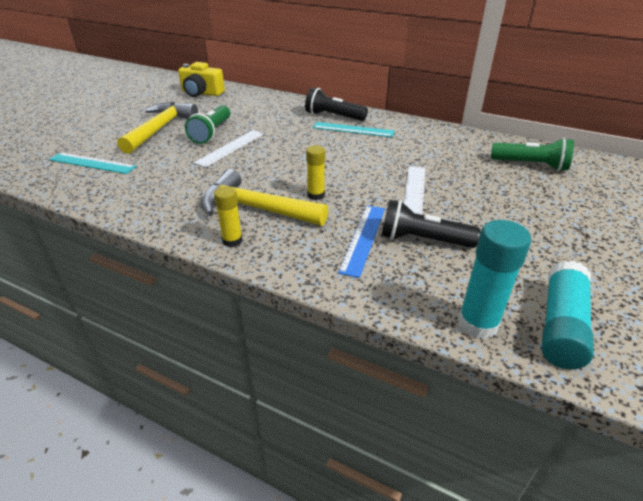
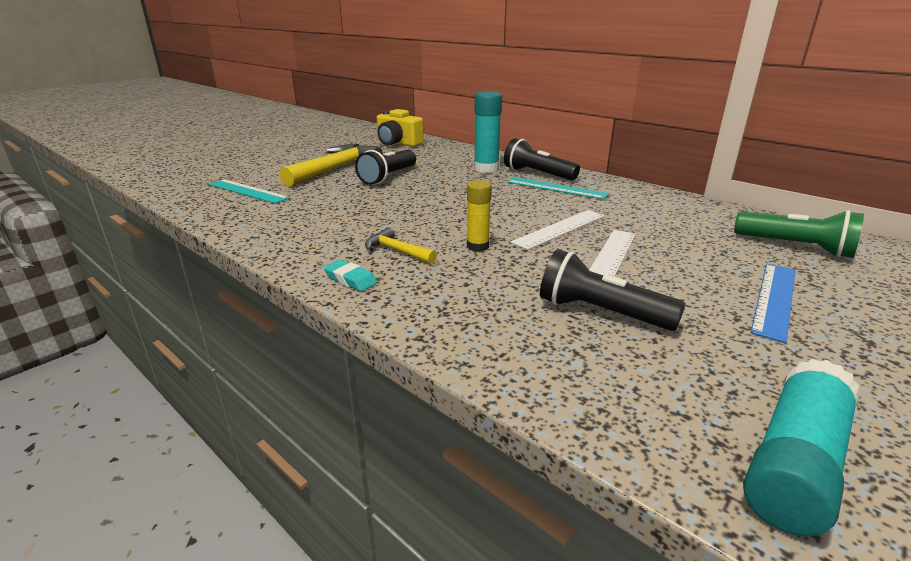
camera: 15 degrees right, 10 degrees down
(211, 133) = (388, 177): green flashlight -> black flashlight
(230, 148) = (401, 192): white ruler -> white ruler (560, 229)
(232, 241) = (350, 279): yellow glue stick -> turquoise eraser
(256, 208) = (397, 251): yellow hammer -> yellow hammer, size x0.49
(363, 238) = (517, 299): blue ruler -> blue ruler (774, 299)
(477, 323) = (647, 433): turquoise glue stick -> turquoise glue stick (486, 169)

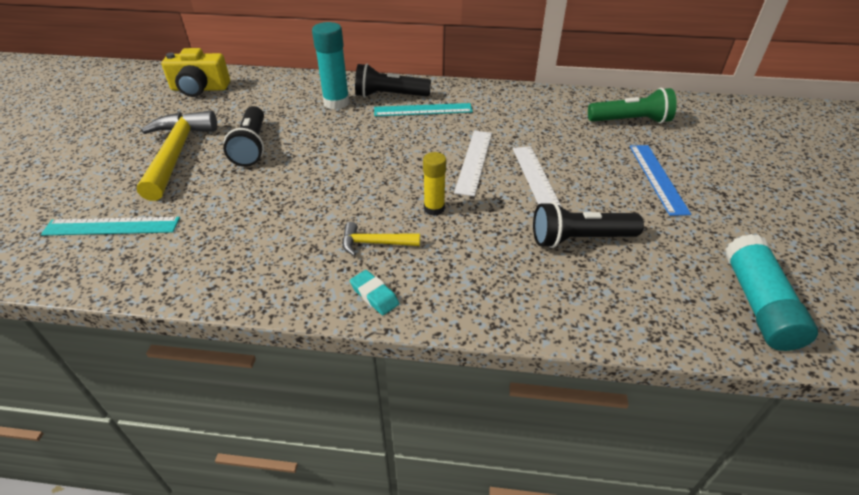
camera: 35 degrees left, 15 degrees up
(350, 279) = (374, 295): turquoise eraser -> turquoise eraser turned 45 degrees clockwise

